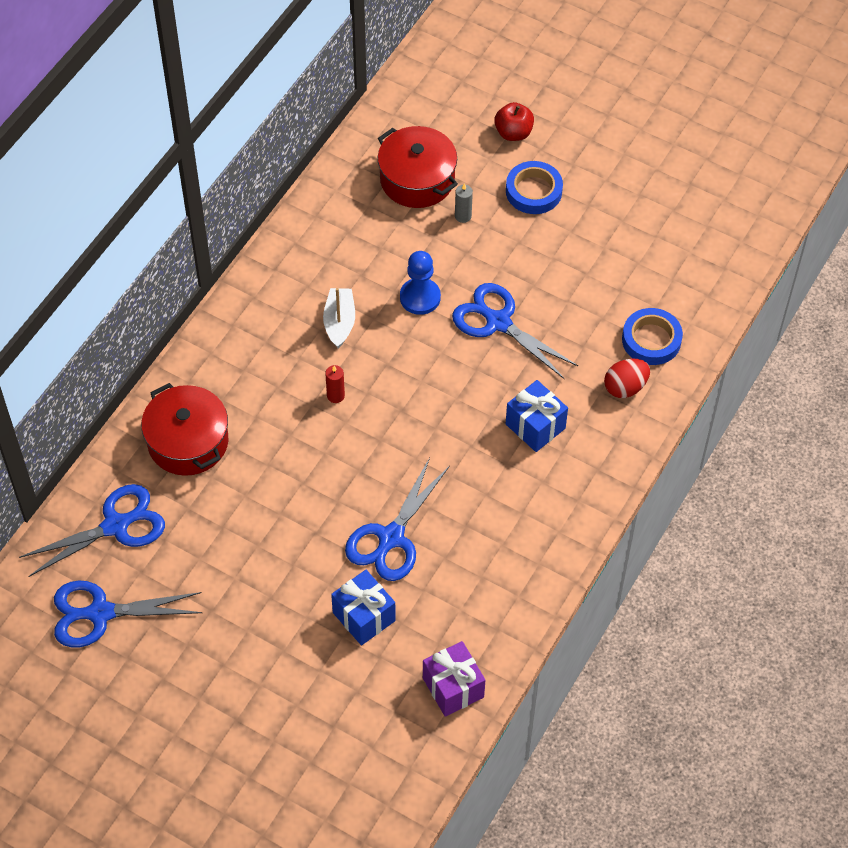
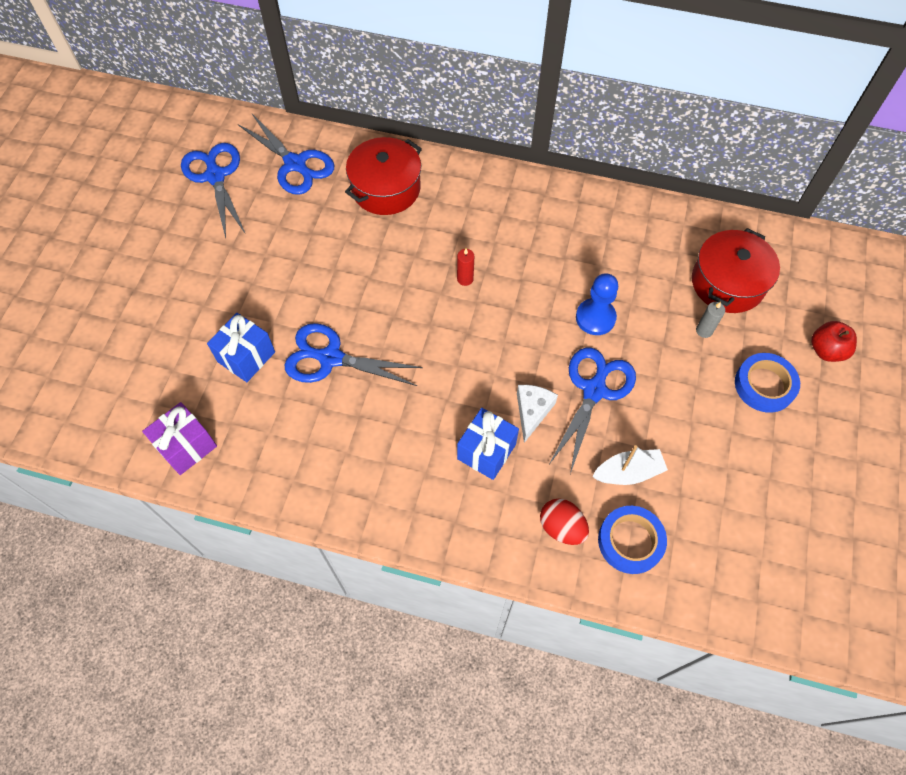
camera: 75 degrees right, 5 degrees up
(339, 322) = (543, 262): white boat -> white boat (628, 472)
(505, 378) = (532, 411): none -> white cheese

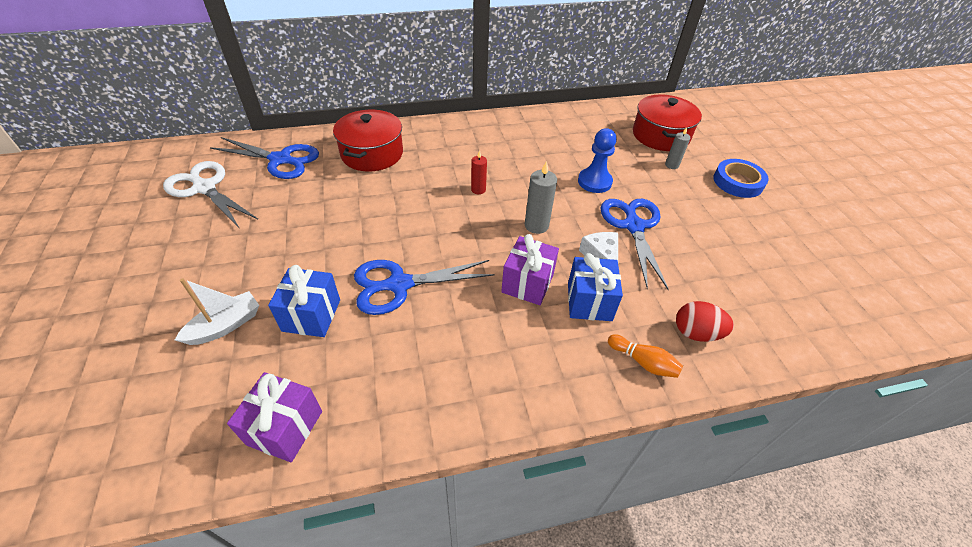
camera: 30 degrees left, 15 degrees down
(215, 176) = (204, 188): blue scissors -> white scissors
(443, 407) = (527, 283): none -> purple gift
(491, 529) = (643, 362): none -> orange bowling pin
(494, 347) = (536, 225): none -> grey candle
(628, 472) = (706, 270): white boat -> white boat (225, 326)
(630, 541) = (753, 319): blue tape -> none
(826, 350) = (752, 151): red apple -> none

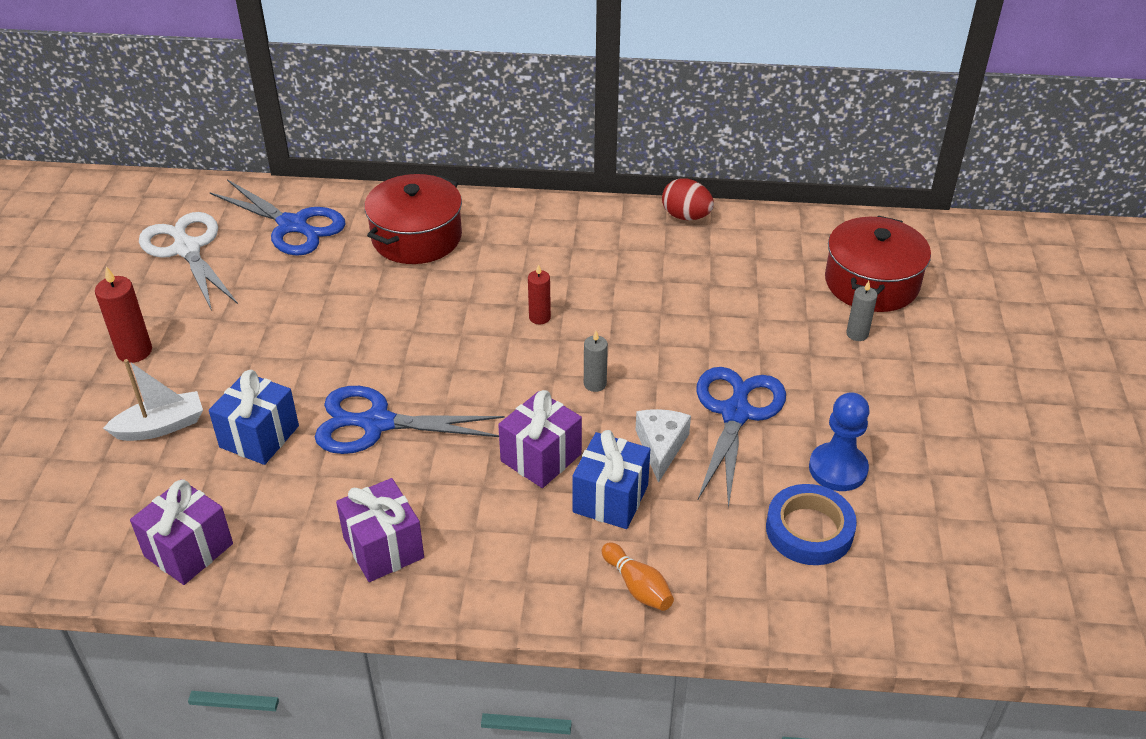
camera: 20 degrees right, 5 degrees down
(184, 270) = (134, 351): none -> red candle
(447, 381) = (383, 548): none -> purple gift
(536, 225) = (595, 384): grey candle -> grey candle, size x0.65
(594, 182) = (717, 337): blue pawn -> blue pawn (838, 469)
(696, 333) = (732, 570): red egg -> red egg (686, 216)
(738, 182) = (949, 380): blue tape -> blue tape (809, 530)

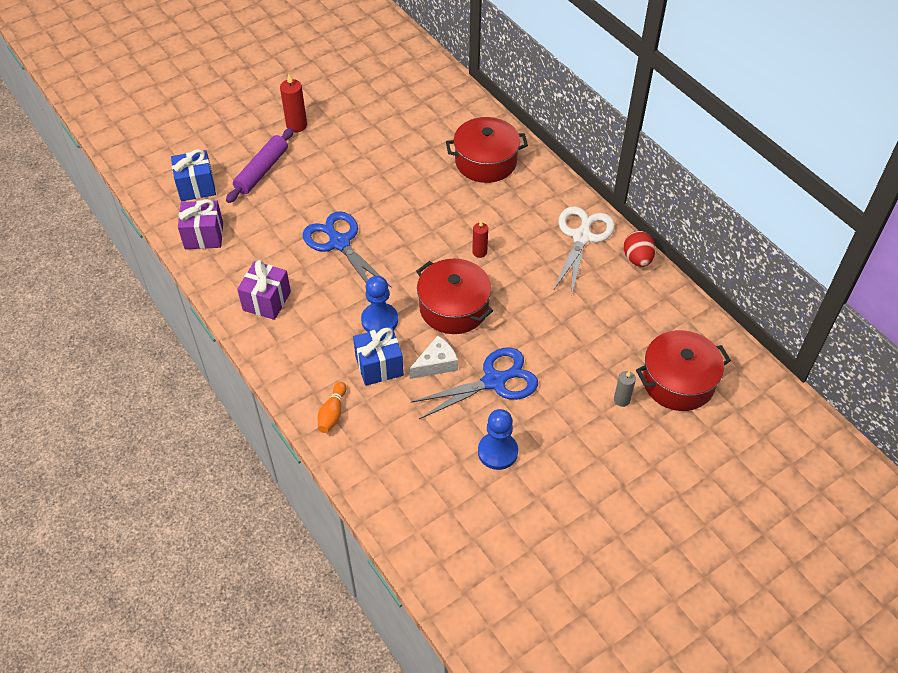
camera: 50 degrees right, 10 degrees up
(161, 426) = (262, 171): white boat -> purple rolling pin
(187, 249) = (380, 88): white scissors -> white scissors (581, 237)
(259, 436) = (289, 208): blue gift -> blue gift (196, 187)
(292, 225) = (440, 110): blue scissors -> none
(541, 457) = (379, 320): purple gift -> blue pawn
(595, 384) = (454, 307): grey candle -> red pot
(809, 530) = (438, 464): blue tape -> none

